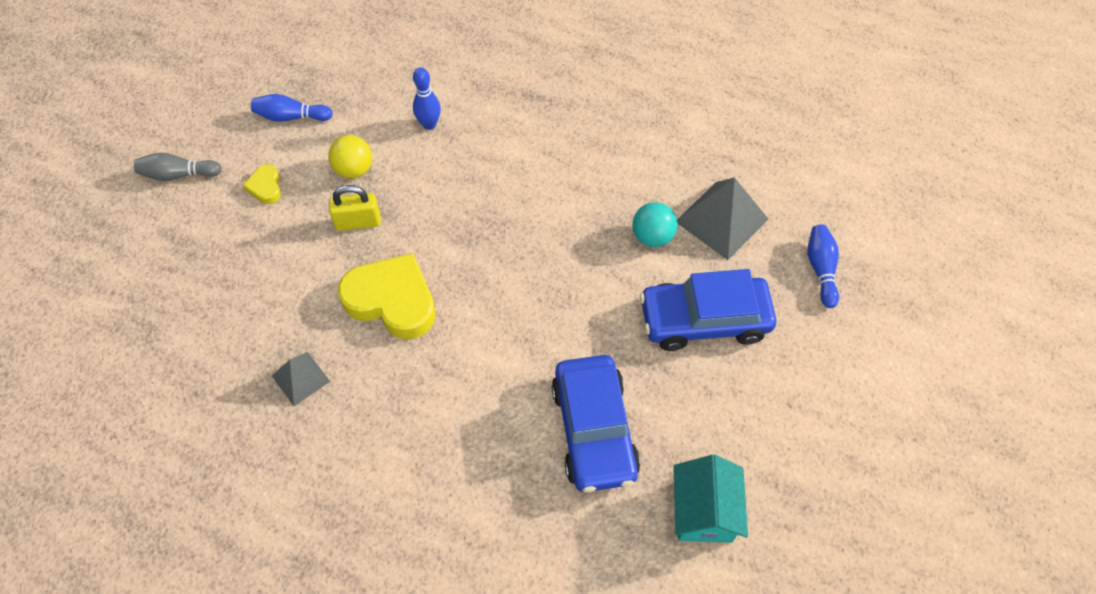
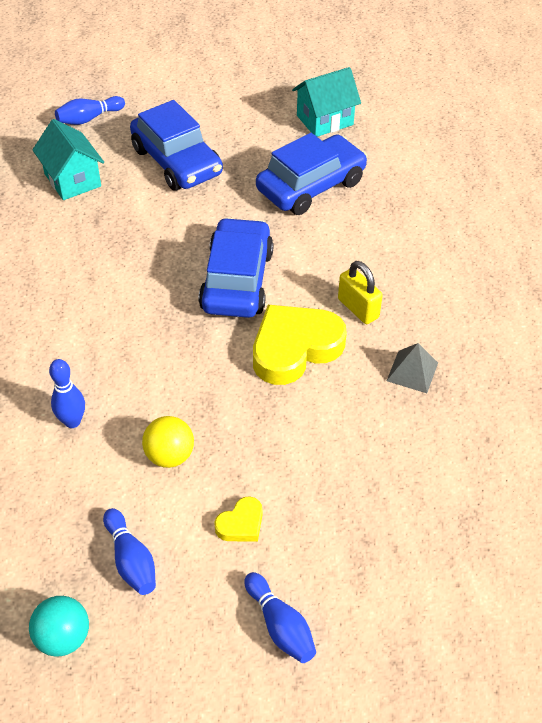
camera: 120 degrees left, 10 degrees down
(179, 174) = (280, 625): grey bowling pin -> blue bowling pin
(358, 222) = (231, 417): yellow padlock -> yellow padlock (358, 308)
(392, 300) = (295, 348): yellow heart -> yellow heart turned 60 degrees clockwise
(501, 295) = (237, 280): none -> blue car
(652, 236) = (115, 213): turquoise ball -> turquoise ball (63, 637)
(721, 220) = (72, 180): grey pyramid -> turquoise house

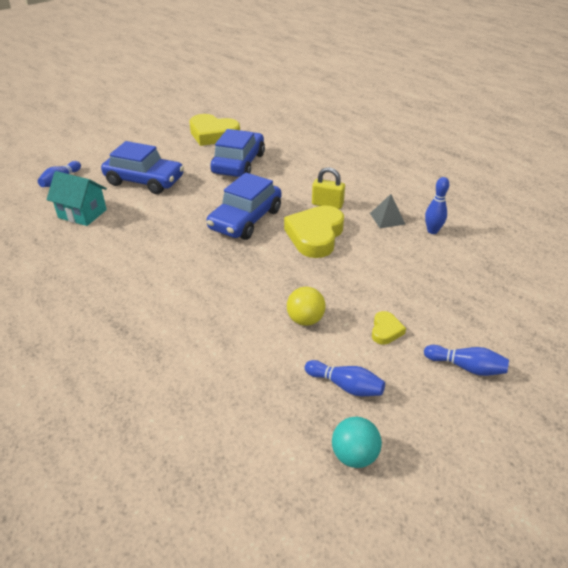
camera: 35 degrees left, 10 degrees down
(72, 421) = (223, 334): blue bowling pin -> blue bowling pin (432, 231)
(237, 280) = (245, 220): blue car -> blue car turned 120 degrees counterclockwise
(324, 120) = (213, 134): turquoise house -> yellow heart

